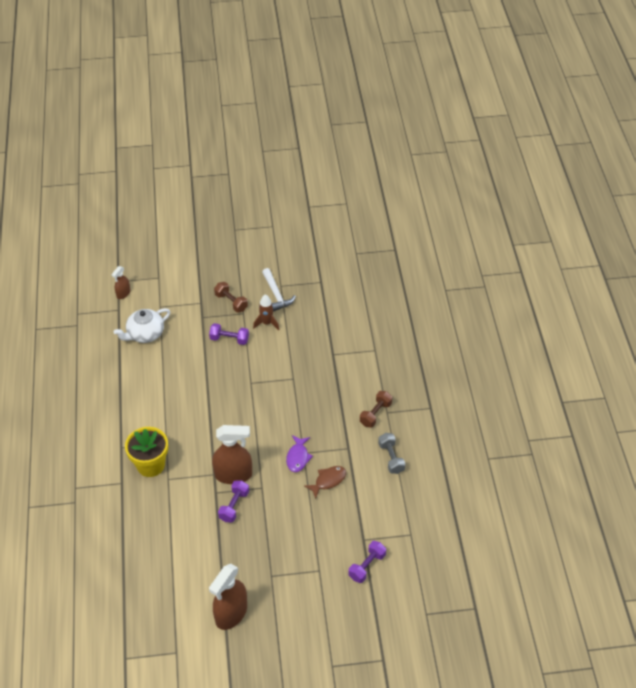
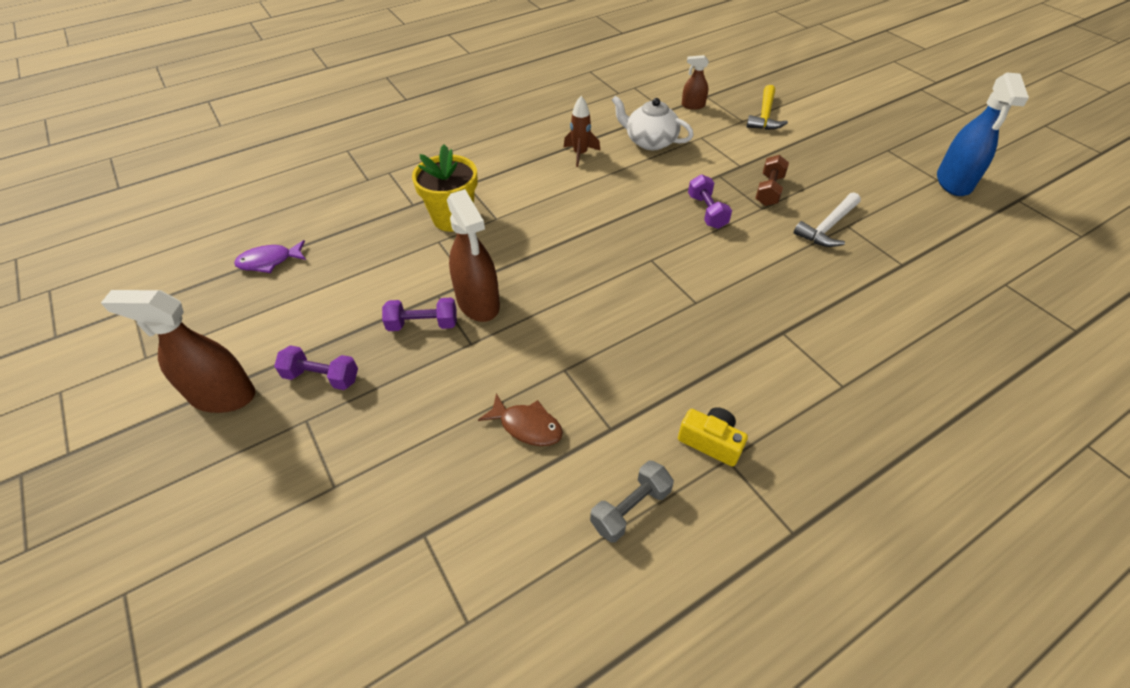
camera: 65 degrees right, 0 degrees up
(161, 264) = (764, 116): none -> yellow hammer
(267, 323) = (768, 236): brown rocket -> brown rocket (580, 154)
(279, 221) = (953, 182): none -> blue spray bottle
(298, 457) = (551, 366): purple fish -> purple fish (269, 261)
(367, 566) = (364, 566): purple dumbbell -> purple dumbbell (321, 377)
(375, 414) = (710, 442): brown dumbbell -> yellow camera

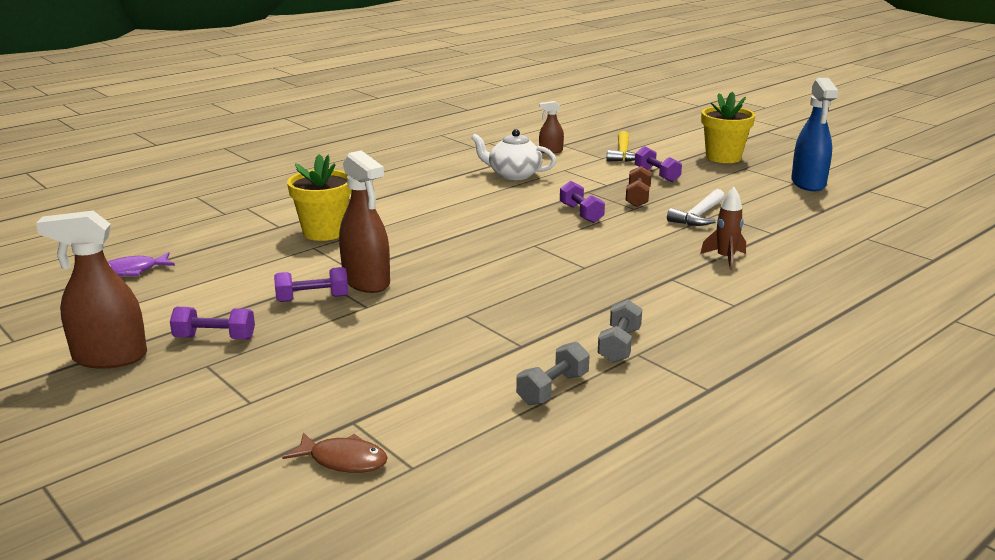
camera: 10 degrees left, 25 degrees down
(527, 426) = (438, 350): brown fish -> brown fish (343, 460)
(580, 154) = (445, 186): brown rocket -> brown rocket (725, 259)
(710, 442) = (619, 345): yellow camera -> grey dumbbell
(794, 154) = (656, 175): none -> purple dumbbell
(868, 130) = (723, 157): none -> yellow flower pot

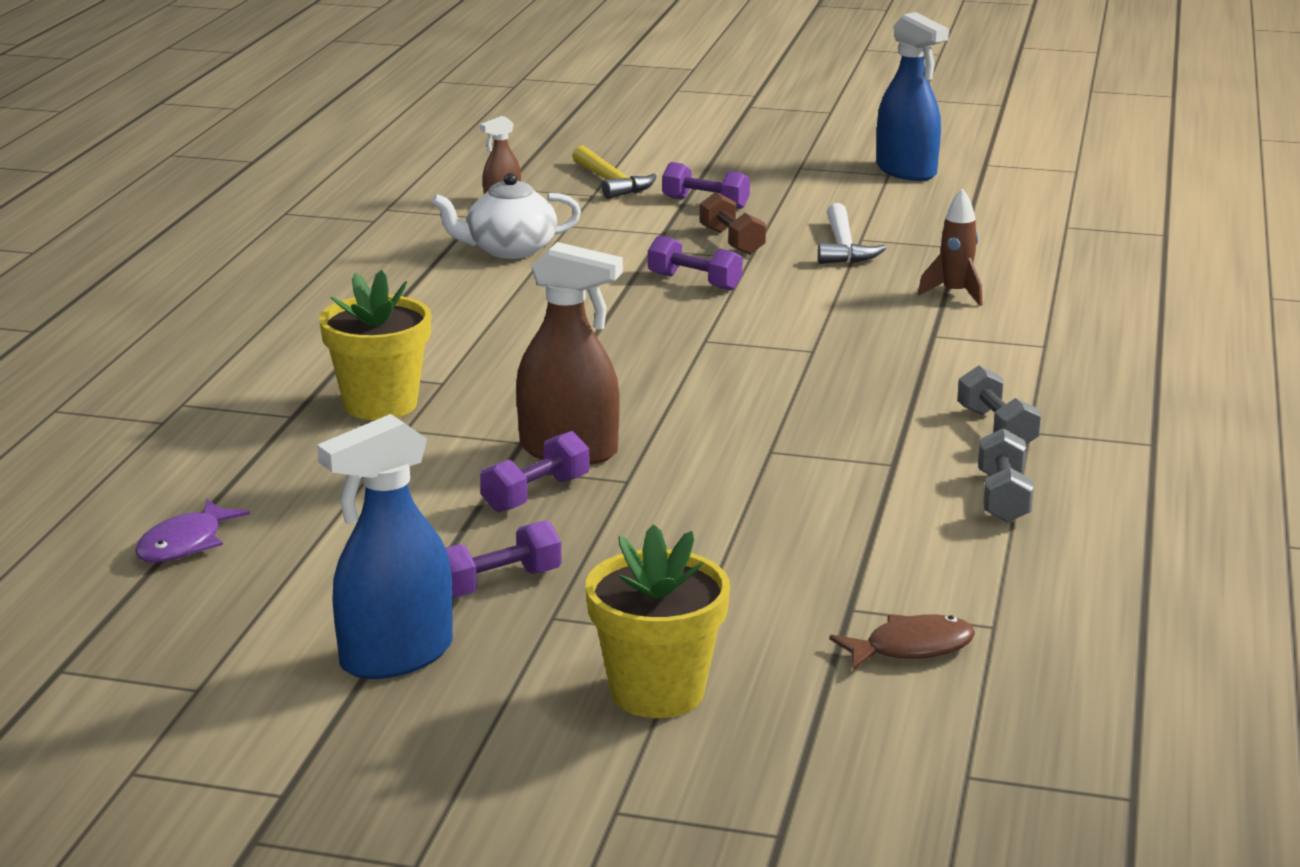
camera: 35 degrees left, 0 degrees up
(109, 357) = (396, 656): brown spray bottle -> blue spray bottle
(723, 157) = (751, 158): yellow flower pot -> yellow flower pot (657, 692)

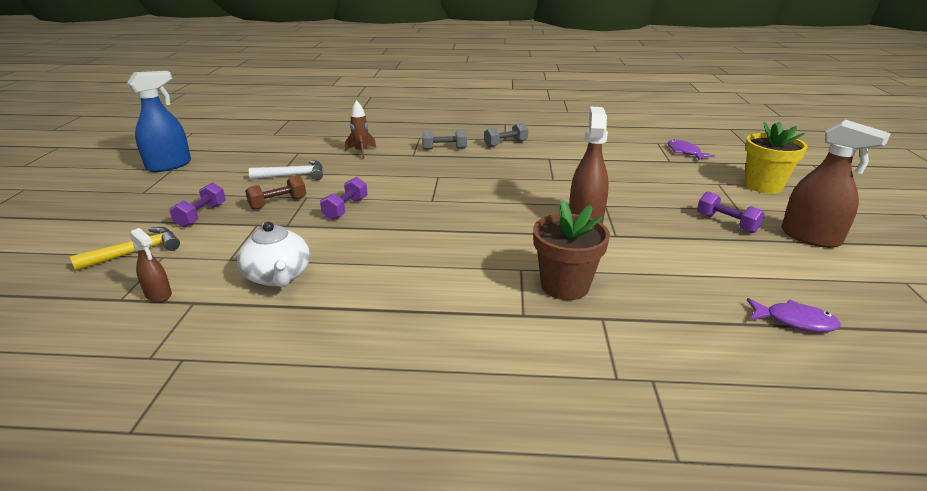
camera: 100 degrees left, 5 degrees up
(380, 404) = (564, 286): yellow flower pot -> brown flower pot
(396, 656) = (810, 237): blue spray bottle -> brown spray bottle
(536, 494) = (637, 224): purple dumbbell -> none
(911, 648) = (685, 152): brown fish -> purple fish
(1002, 497) = (564, 142): grey dumbbell -> grey dumbbell (444, 149)

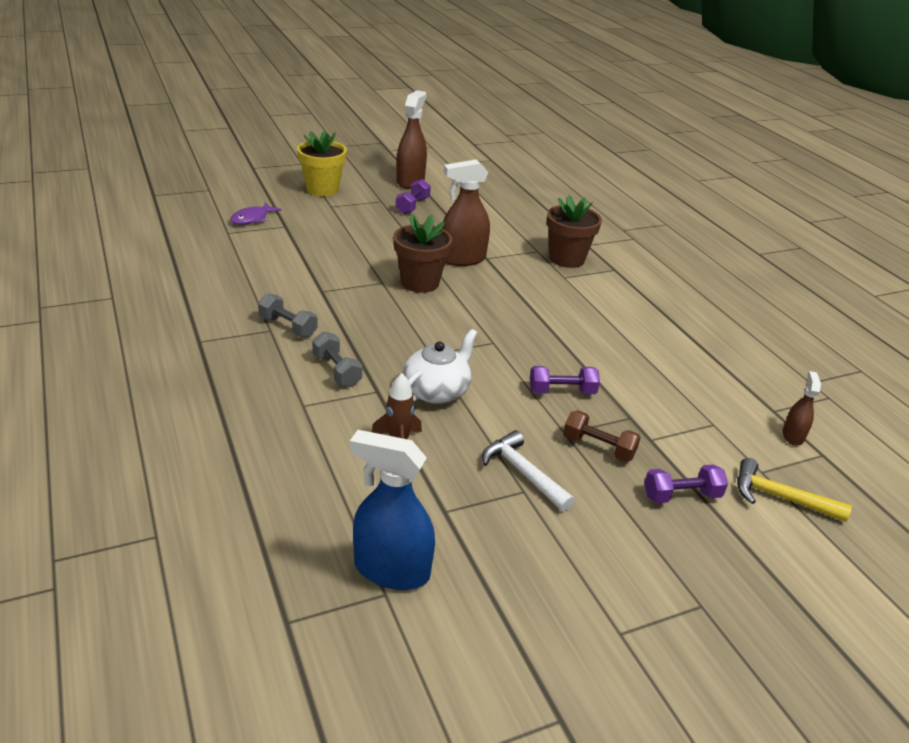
camera: 120 degrees left, 5 degrees up
(169, 165) = (612, 651): blue spray bottle -> blue spray bottle (391, 570)
(278, 276) = (699, 383): white teapot -> white teapot (437, 391)
(545, 193) = (420, 282): none -> brown flower pot
(794, 321) = (526, 194): purple fish -> none

